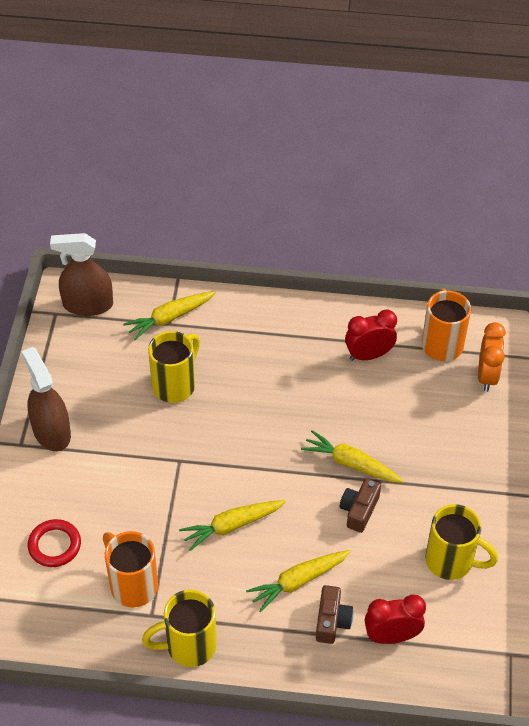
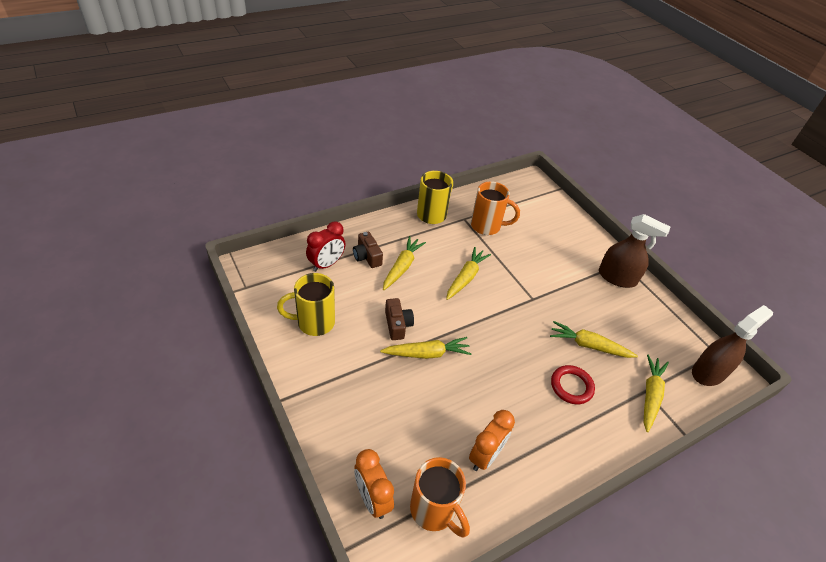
camera: 140 degrees right, 5 degrees down
(54, 545) = (544, 225): red ring -> red ring (571, 386)
(175, 385) = (588, 345): yellow mug -> yellow carrot
(369, 355) = (485, 456): red clock -> orange clock

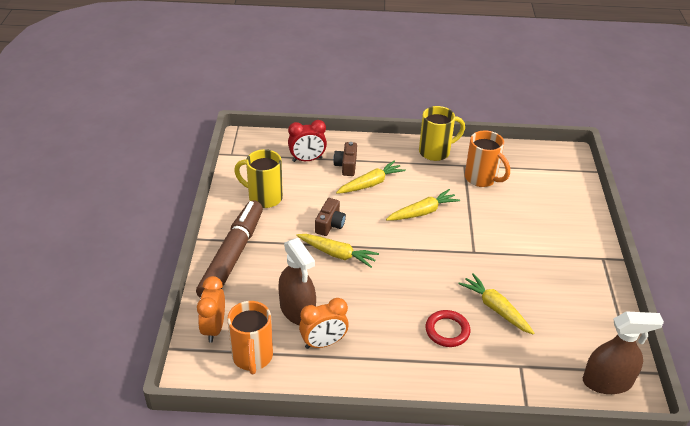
camera: 35 degrees right, 5 degrees down
(331, 404) = (232, 256): none -> brown marker
(617, 277) = (583, 268): brown spray bottle -> brown spray bottle (297, 310)
(650, 395) = (521, 371): yellow carrot -> none

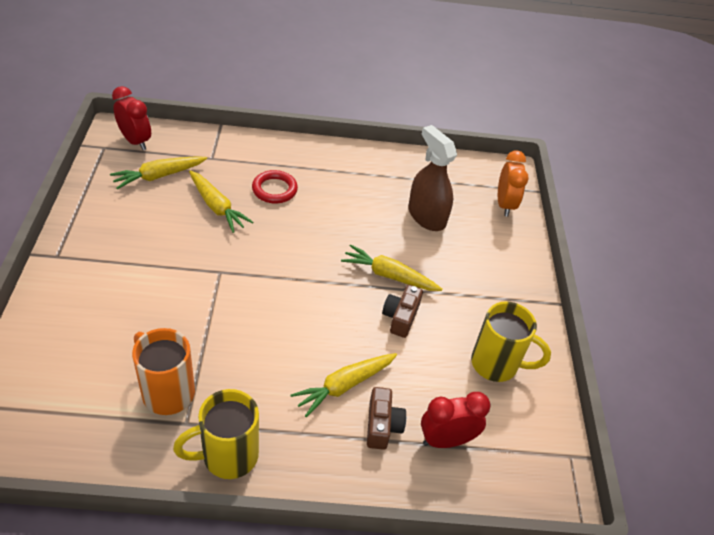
camera: 175 degrees right, 5 degrees up
(232, 256) = (511, 278): brown marker -> none
(252, 357) = (461, 179): orange mug -> none
(323, 343) = (397, 186): orange clock -> none
(423, 212) = (273, 332): yellow carrot -> yellow carrot (159, 176)
(607, 382) = (135, 141): brown spray bottle -> red clock

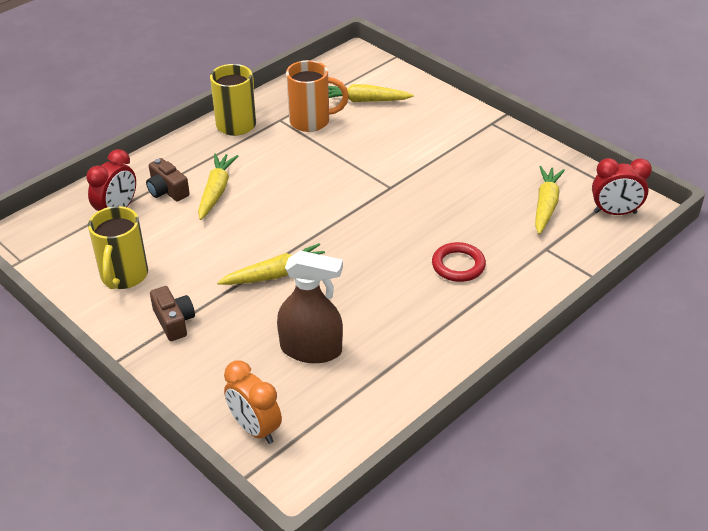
camera: 140 degrees right, 5 degrees down
(217, 207) = (469, 219): yellow carrot -> yellow carrot (364, 101)
(400, 317) = (230, 254): brown camera -> brown camera (174, 321)
(496, 364) = (124, 276): yellow mug -> yellow mug turned 60 degrees counterclockwise

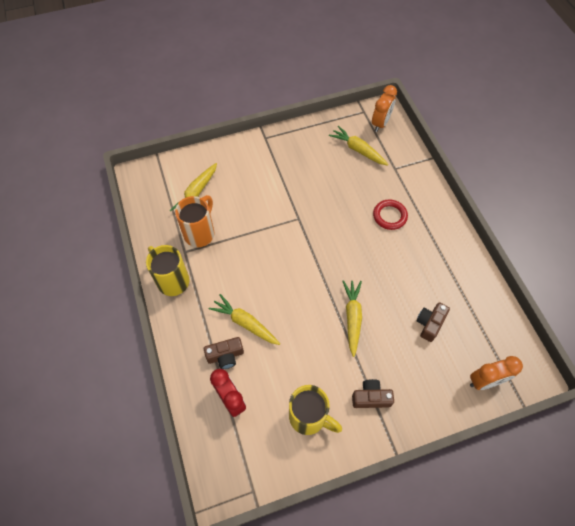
camera: 65 degrees left, 20 degrees up
(311, 349) = (429, 324): brown spray bottle -> brown camera
(615, 212) = (380, 123): red clock -> orange clock

